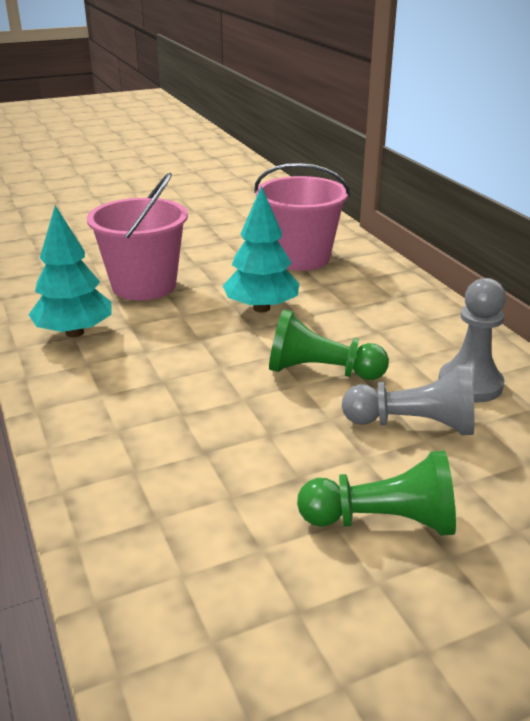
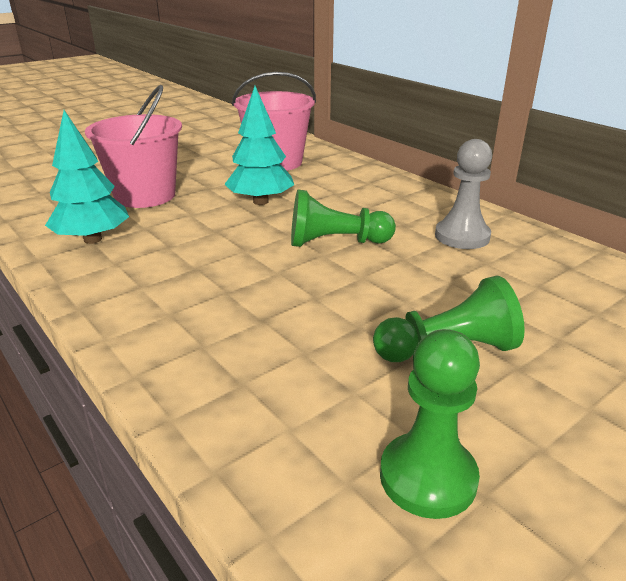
camera: 15 degrees left, 0 degrees up
(292, 655) = (428, 477): none -> green pawn
(413, 424) = (433, 271): grey pawn -> none

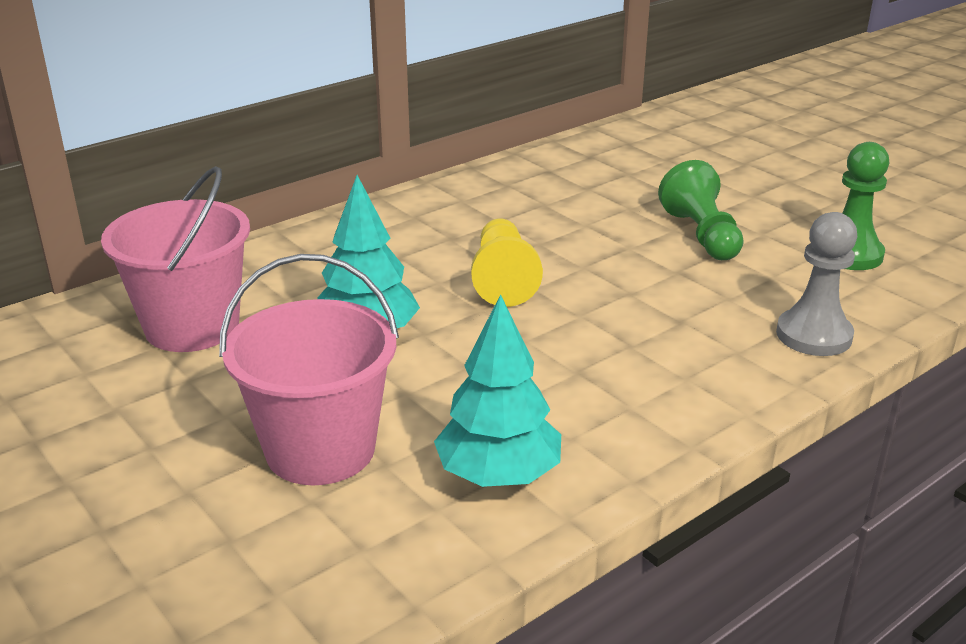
camera: 90 degrees left, 0 degrees up
(336, 242) = (503, 279): green pawn -> yellow pawn
(462, 236) = (486, 209): grey pawn -> grey pawn (814, 335)

